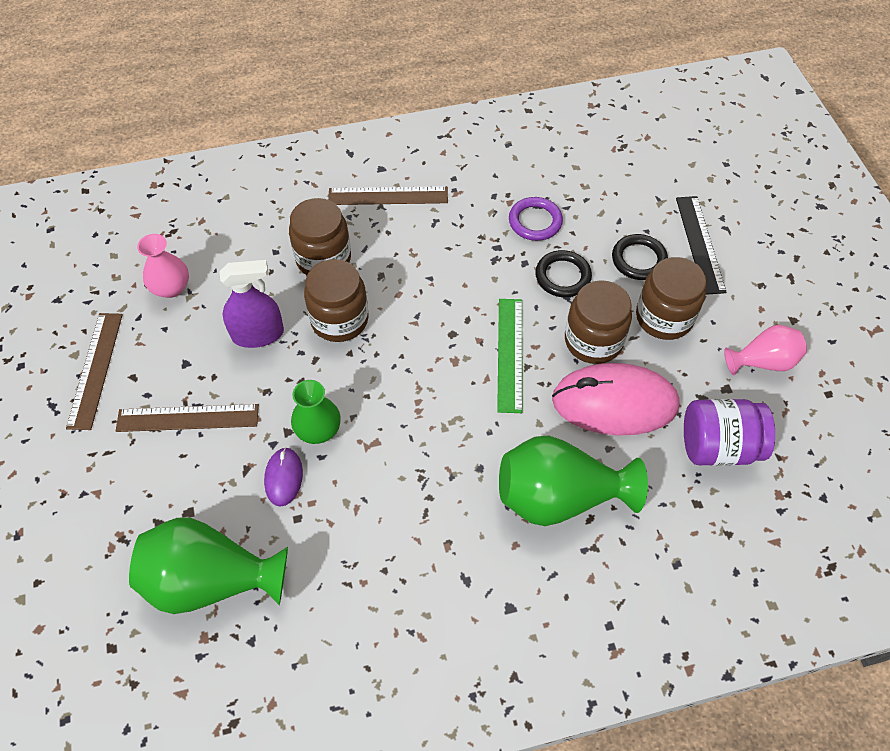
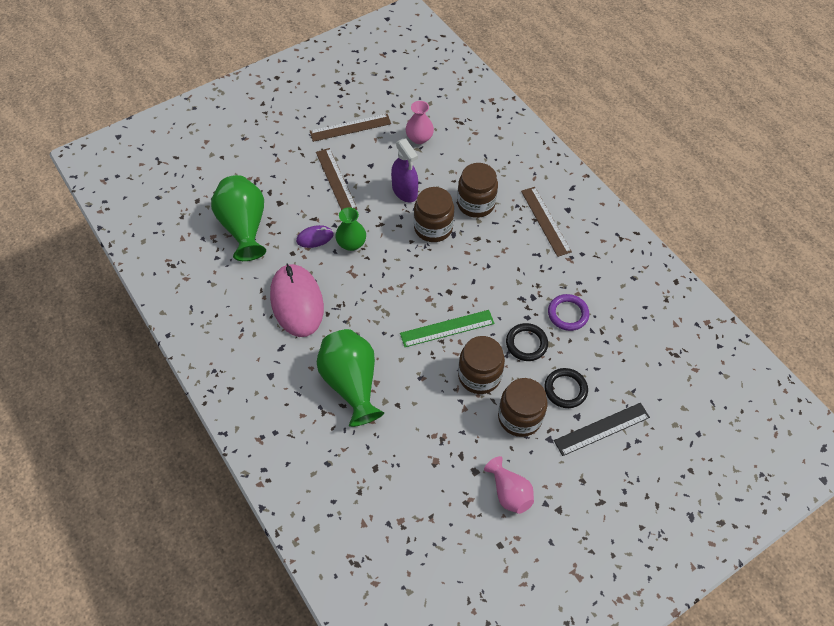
camera: 70 degrees right, 0 degrees up
(614, 402) = (434, 400): pink mouse -> pink mouse (297, 302)
(718, 446) = (424, 473): purple jar -> none

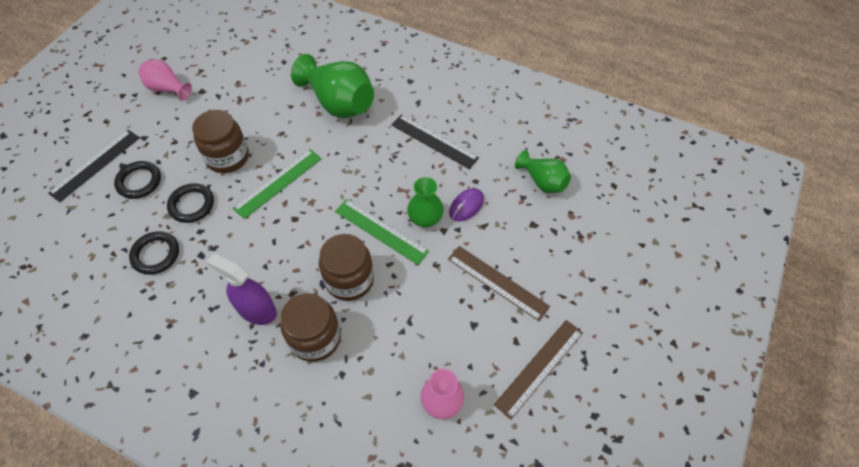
camera: 150 degrees right, 0 degrees up
(244, 228) = (542, 181): green vase -> green vase, size x0.58
(297, 302) = (434, 141): pink mouse -> black ruler
(390, 250) = (381, 231): none -> green ruler
(405, 191) = (410, 310): purple spray bottle -> purple spray bottle (256, 310)
(519, 417) = (177, 142): brown jar -> none
(545, 221) = (217, 359): brown ruler -> none
(567, 314) = (156, 254): purple ring -> black ring

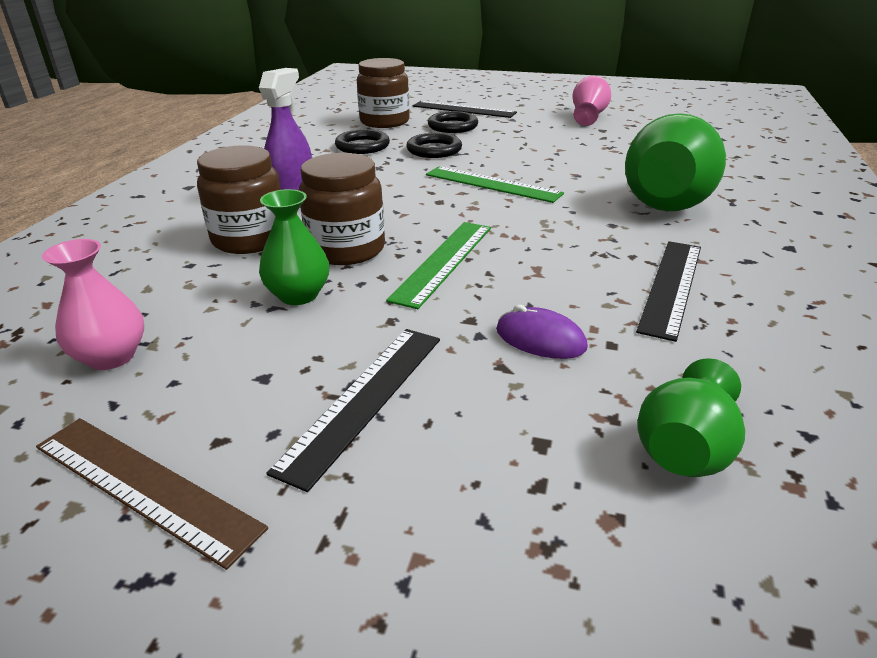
camera: 80 degrees right, 25 degrees down
(228, 157) = (513, 154): brown jar -> brown jar (384, 122)
(425, 218) = (488, 297): green vase -> green vase (298, 295)
(497, 282) = (364, 399): brown ruler -> black ruler

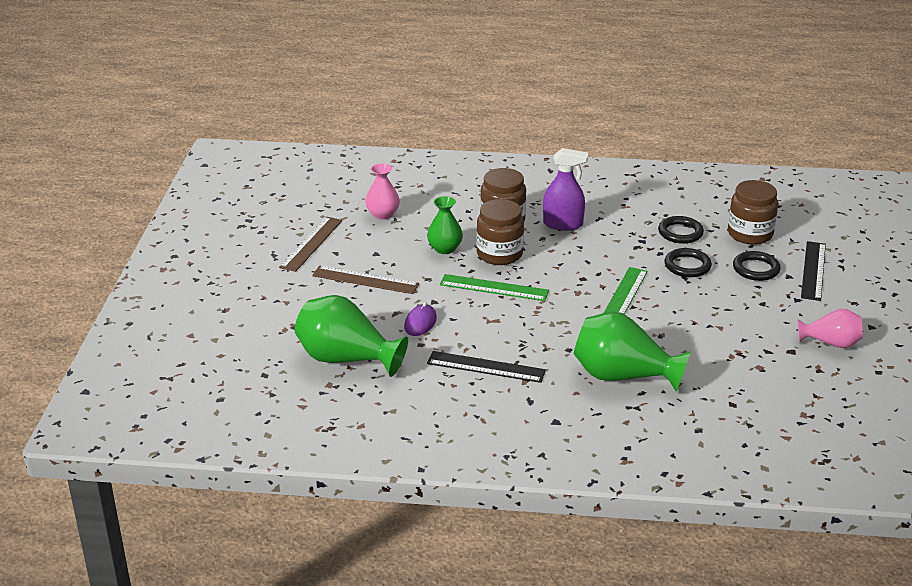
camera: 80 degrees right, 0 degrees up
(364, 399) = (365, 280): black ruler -> brown ruler
(685, 449) = (346, 359): green vase -> green vase, size x1.71

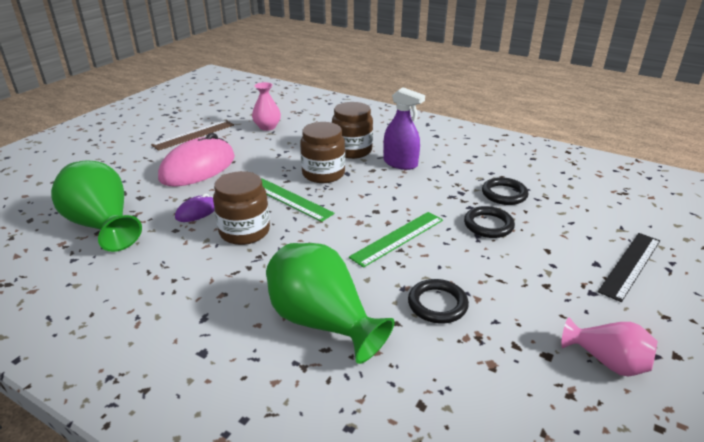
camera: 25 degrees right, 0 degrees up
(365, 280) = (198, 168): brown ruler -> pink mouse
(444, 249) = (284, 160): green vase -> none
(486, 367) = (203, 268): black ruler -> none
(750, 234) = (577, 211): brown jar -> brown jar (244, 231)
(756, 269) = (561, 246): black ring -> black ring (437, 304)

